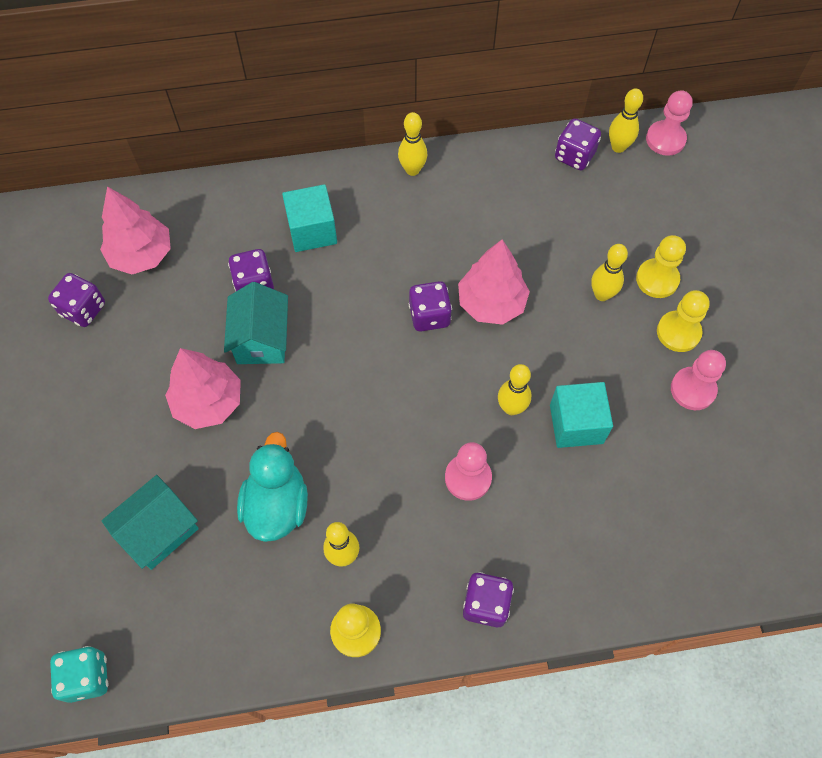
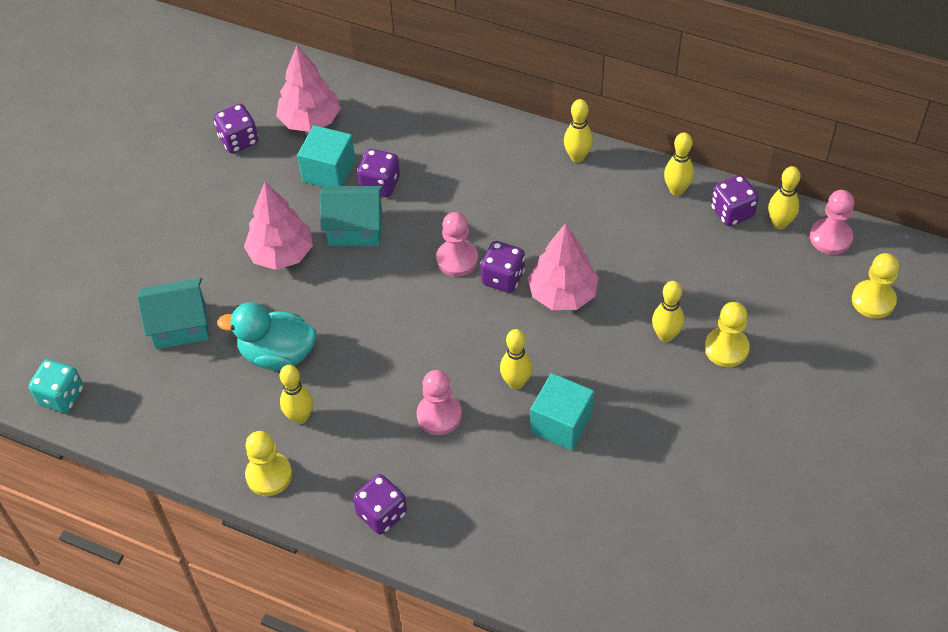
camera: 35 degrees right, 10 degrees down
(261, 339) = (355, 228): turquoise house -> turquoise house turned 60 degrees clockwise
(277, 505) = (277, 354): turquoise duck -> turquoise duck turned 120 degrees counterclockwise
(312, 230) = (456, 165): turquoise cube -> turquoise cube (329, 171)
(516, 158) = (676, 190): none -> yellow bowling pin
(678, 332) = (711, 400): yellow pawn -> yellow pawn (873, 300)
(693, 389) = (686, 451): pink pawn -> pink pawn (457, 259)

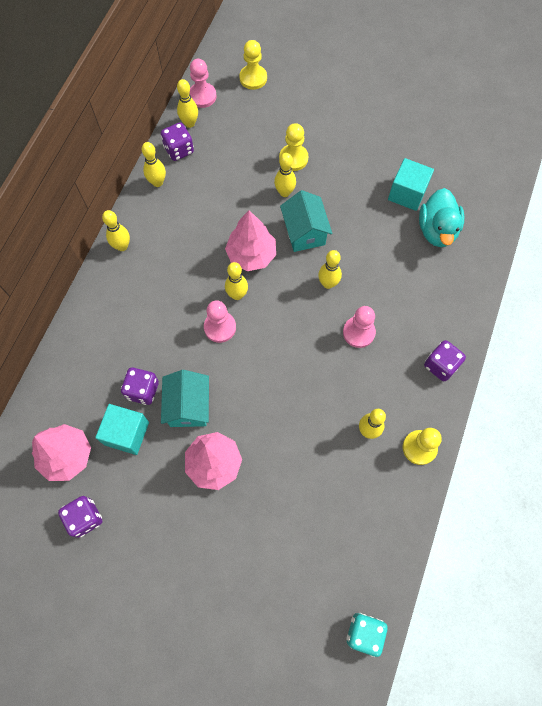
camera: 95 degrees left, 15 degrees up
(180, 326) = (288, 539): turquoise house -> turquoise house (304, 232)
(277, 354) = (313, 454): turquoise duck -> turquoise duck (437, 230)
(503, 278) = (237, 295): purple dice -> yellow bowling pin
(561, 423) = (359, 255): turquoise cube -> turquoise cube (407, 193)

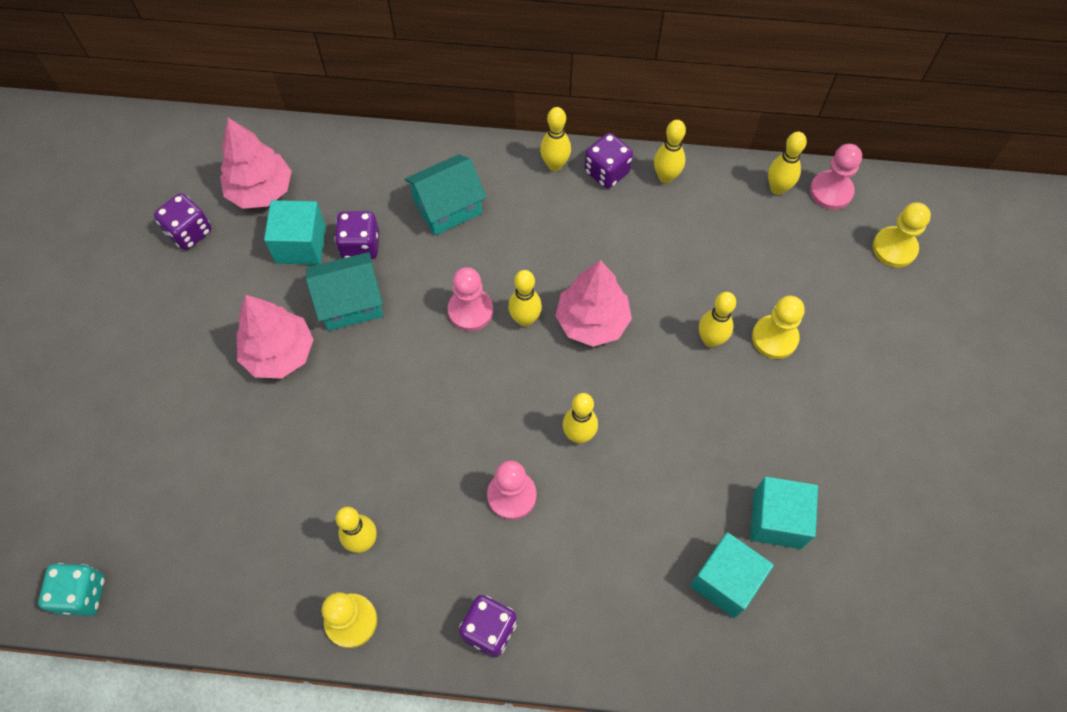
camera: 75 degrees right, 5 degrees down
(179, 150) = (728, 187): purple dice -> purple dice (607, 172)
(304, 232) = (653, 383): turquoise house -> turquoise house (448, 207)
(437, 230) = (725, 581): turquoise duck -> turquoise cube

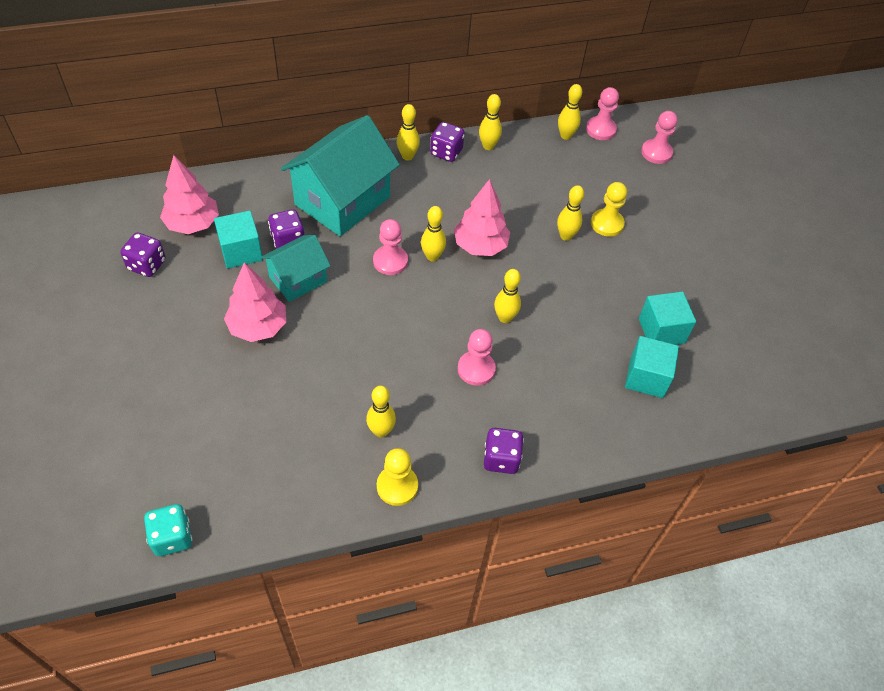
camera: 25 degrees left, 10 degrees down
(448, 207) = (342, 200): turquoise house -> turquoise house, size x1.77
(894, 248) = (656, 153): yellow pawn -> pink pawn

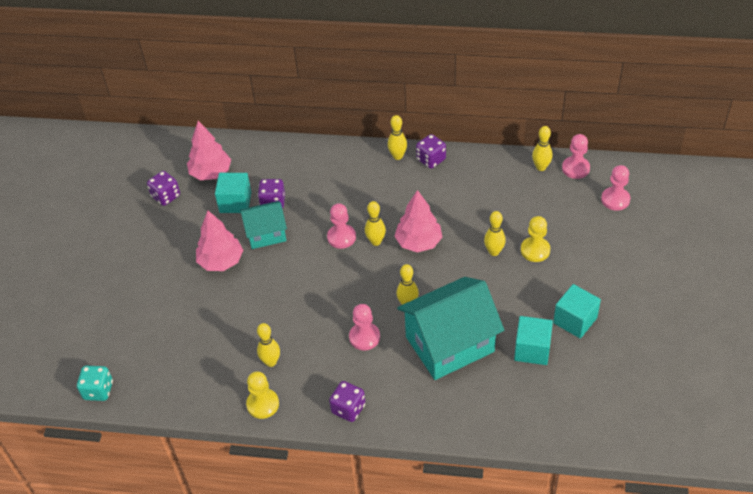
camera: 30 degrees right, 5 degrees down
(342, 200) = (329, 181): turquoise house -> turquoise house (449, 344)
(488, 146) = (469, 162): yellow bowling pin -> none
(646, 377) = (498, 382): turquoise cube -> turquoise cube (575, 320)

